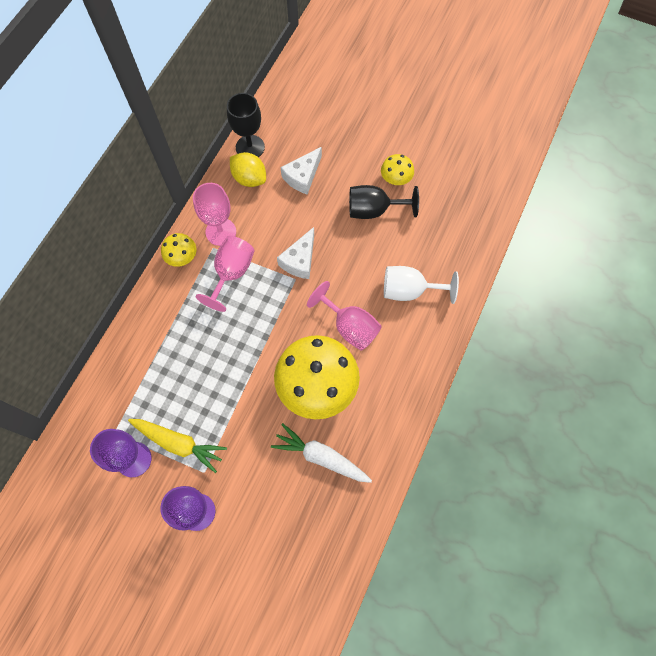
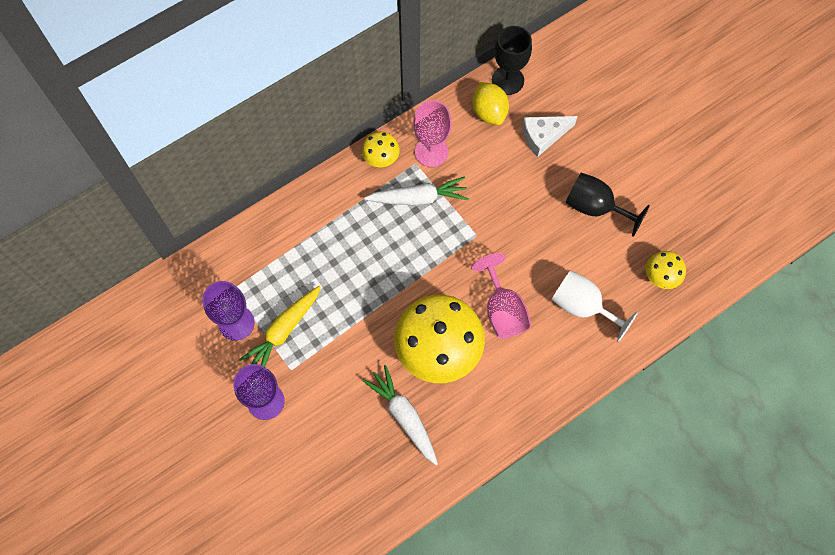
camera: 30 degrees right, 0 degrees up
(179, 443) = (283, 331): yellow carrot -> yellow carrot turned 75 degrees clockwise
(231, 273) = (419, 198): pink goblet -> white carrot
(300, 260) = (491, 219): white cheese -> none
(396, 179) = (637, 187): yellow mushroom -> yellow mushroom (661, 276)

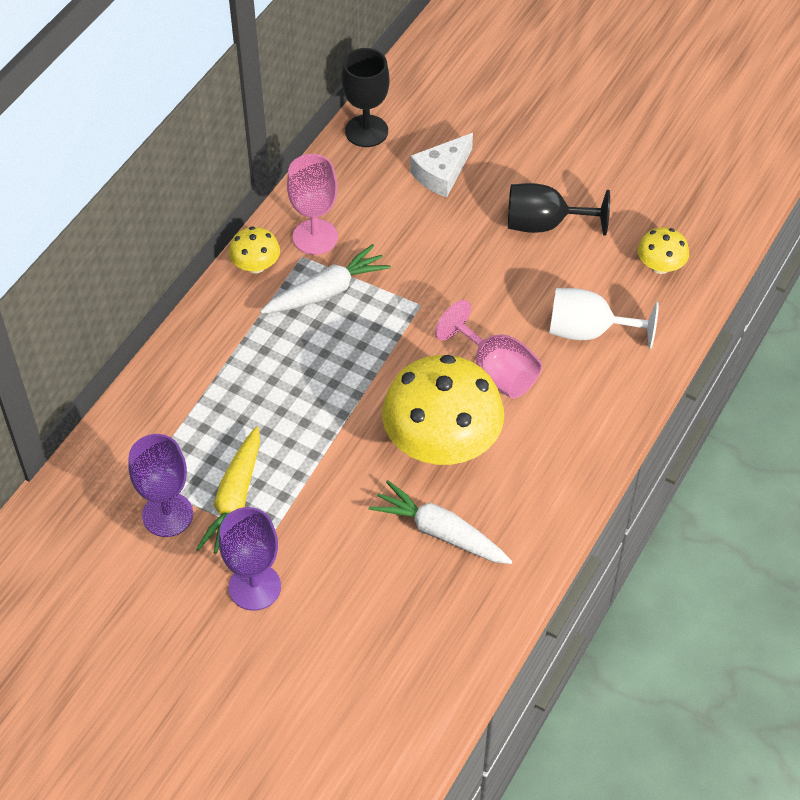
camera: 25 degrees left, 15 degrees down
(489, 112) = (362, 171): yellow lemon -> none

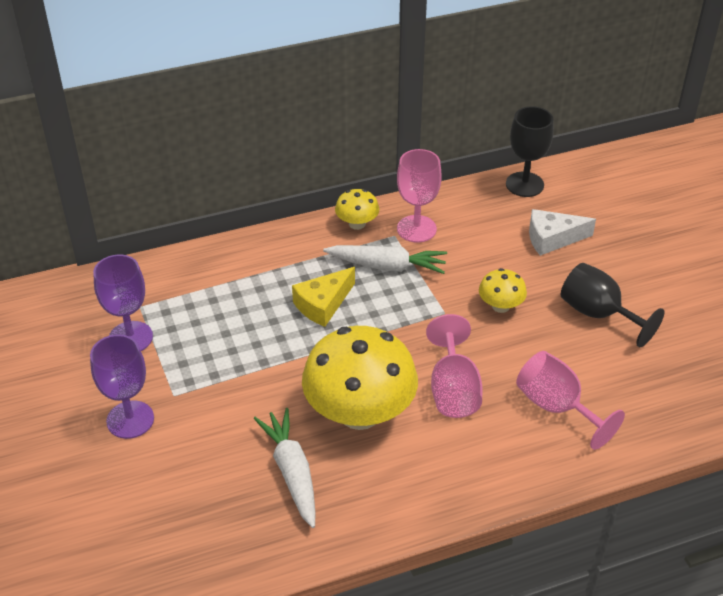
camera: 40 degrees right, 10 degrees down
(235, 500) = (181, 356): yellow carrot -> none
(308, 366) = (323, 304): none -> yellow cheese
(588, 331) = (557, 407): white goblet -> pink goblet
(660, 266) = (667, 397): yellow mushroom -> yellow mushroom (500, 306)

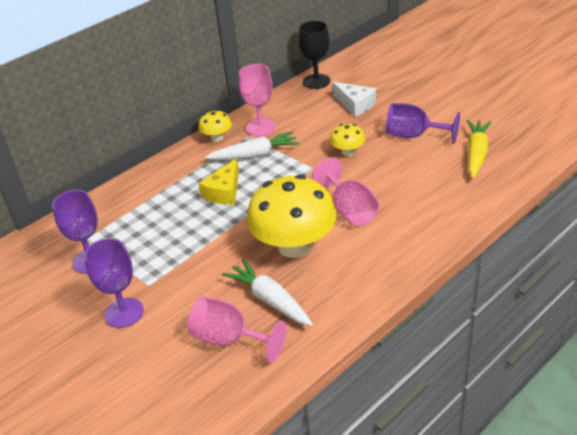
camera: 20 degrees left, 5 degrees down
(552, 239) = (355, 105): white cheese -> white cheese turned 105 degrees counterclockwise
(557, 407) = (425, 195): pink goblet -> pink goblet (230, 340)
(598, 314) = (414, 135): black goblet -> purple goblet
(662, 373) = (476, 154): none -> yellow carrot

